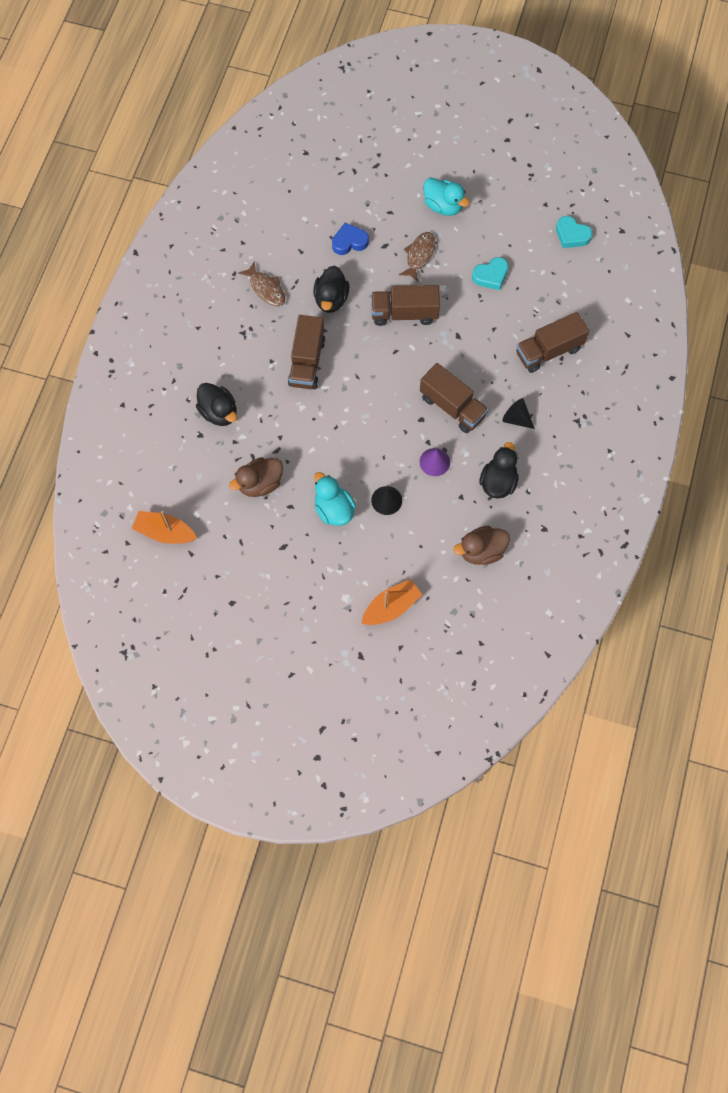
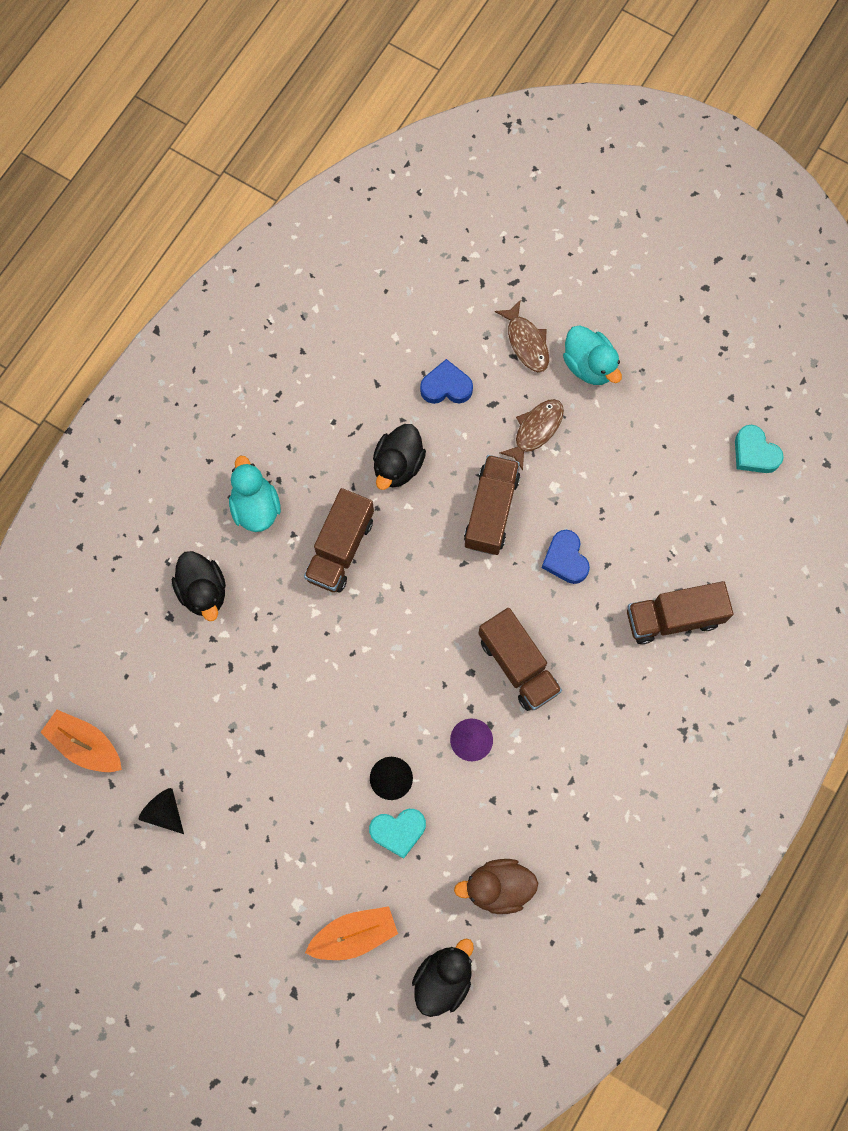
camera: 15 degrees right, 5 degrees up
(260, 484) = (229, 709): brown duck -> none
(266, 289) = (315, 427): brown fish -> brown fish (526, 342)
(334, 509) = (316, 772): turquoise duck -> turquoise duck (256, 507)
(404, 313) = (491, 511): brown truck -> brown truck turned 90 degrees clockwise
(464, 332) = (565, 559): none -> blue heart
(491, 276) = (625, 485): turquoise heart -> turquoise heart (398, 831)
(498, 482) = (549, 792): black duck -> black duck (443, 978)
(516, 418) = (600, 705): black cone -> black cone (164, 811)

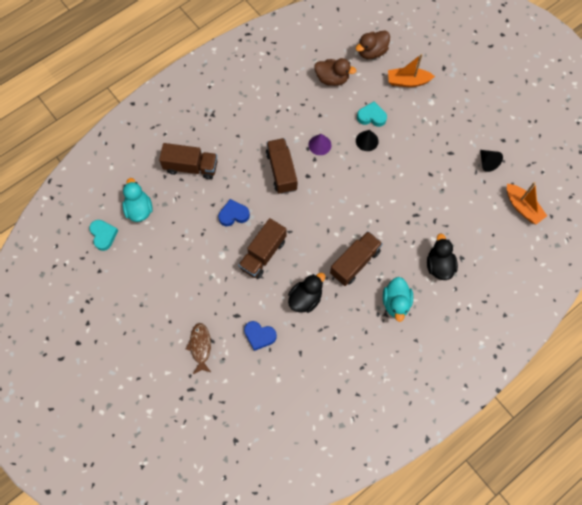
camera: 160 degrees left, 5 degrees down
(443, 978) = (371, 52): black duck -> brown duck
(535, 430) = (218, 291): brown fish -> none
(565, 559) = (233, 215): blue heart -> blue heart turned 105 degrees counterclockwise
(589, 365) = (170, 319): turquoise duck -> turquoise duck (139, 209)

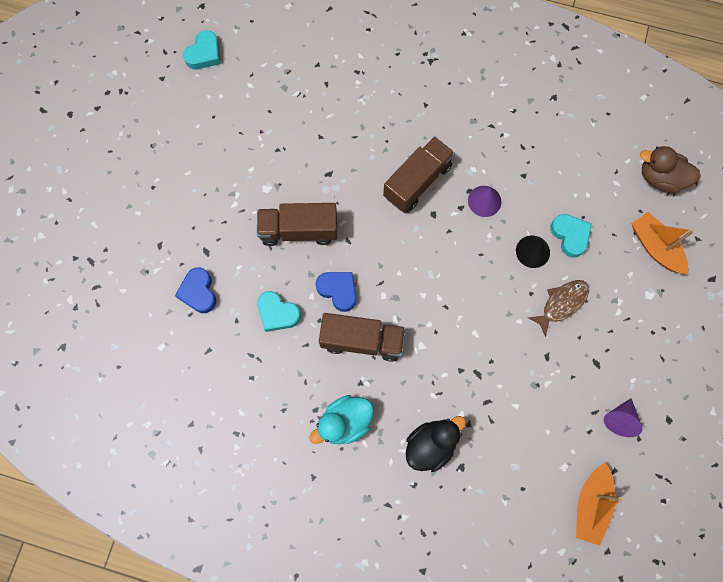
camera: 55 degrees right, 5 degrees up
(139, 209) = (259, 67): turquoise duck -> none
(191, 167) = (348, 83): brown truck -> none
(200, 346) = (145, 238): brown fish -> brown fish (561, 304)
(233, 215) = (324, 167): blue heart -> blue heart (338, 290)
(305, 298) = (277, 313): black duck -> turquoise heart
(332, 79) = (584, 157): brown duck -> none
(487, 163) = (619, 419): black cone -> purple cone

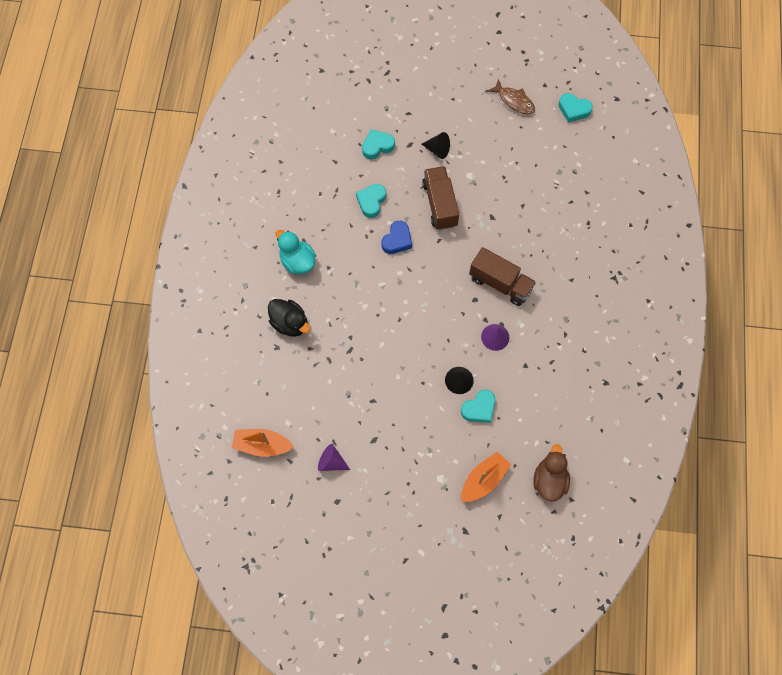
camera: 80 degrees right, 5 degrees down
(198, 292) = (377, 146): blue heart -> turquoise heart
(222, 219) = (438, 150): none -> black cone
(362, 340) = (361, 263): brown truck -> none
(561, 304) = (418, 407): brown fish -> brown fish (514, 101)

